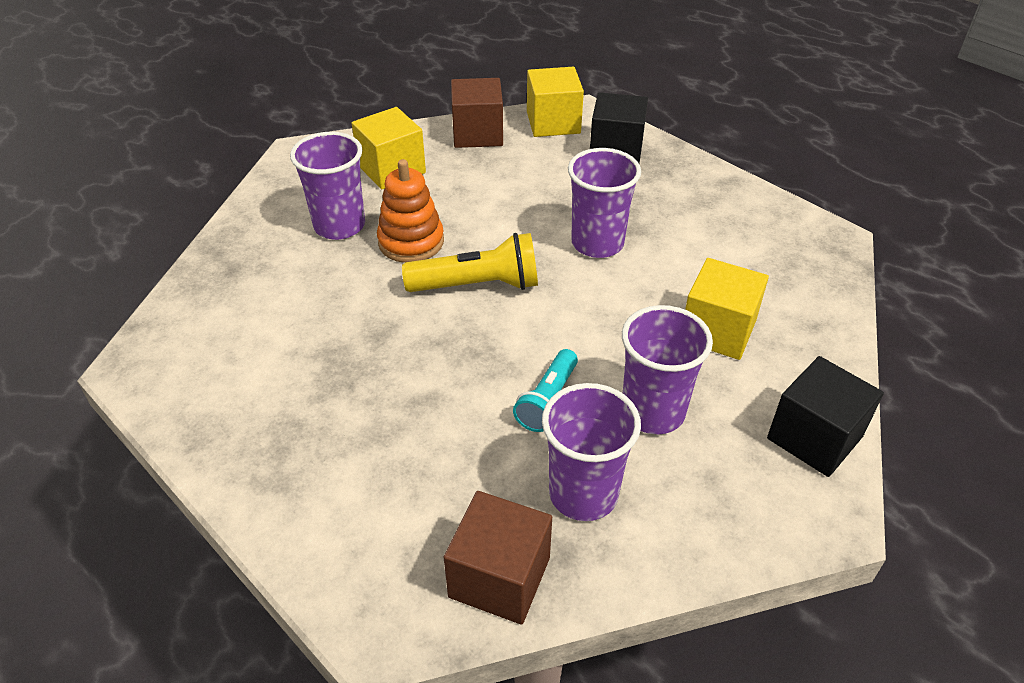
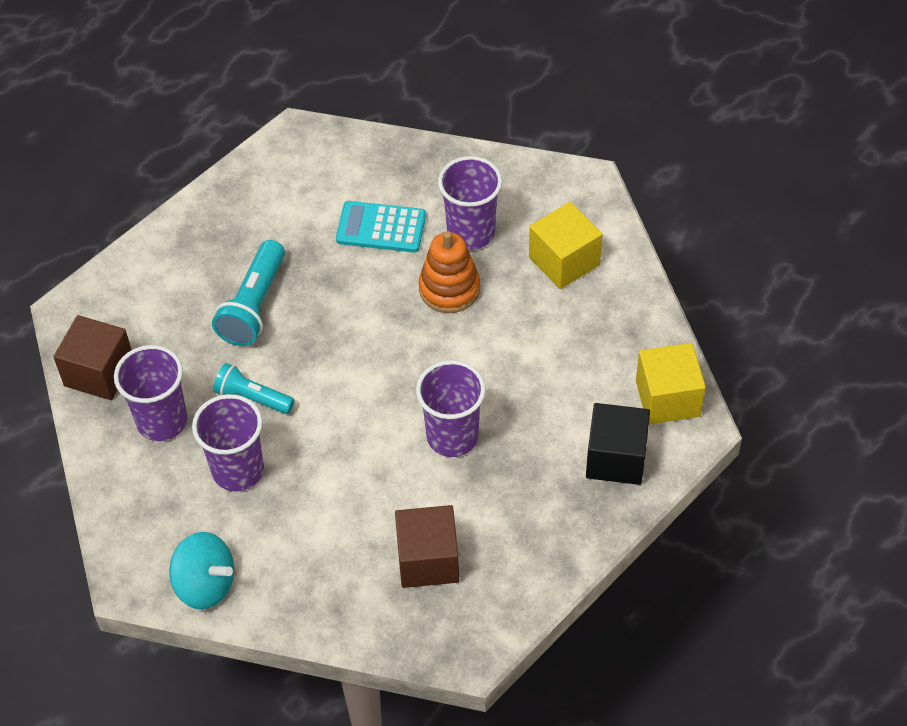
camera: 90 degrees right, 10 degrees up
(313, 291) = (381, 228): none -> turquoise calculator
(407, 403) = (254, 306): none -> turquoise flashlight
(477, 134) = (637, 329): brown cube -> brown cube (428, 560)
(478, 285) = (390, 343): yellow flashlight -> none
(717, 330) = (331, 527): yellow cube -> none
(814, 437) = (205, 584): black cube -> turquoise spinning top

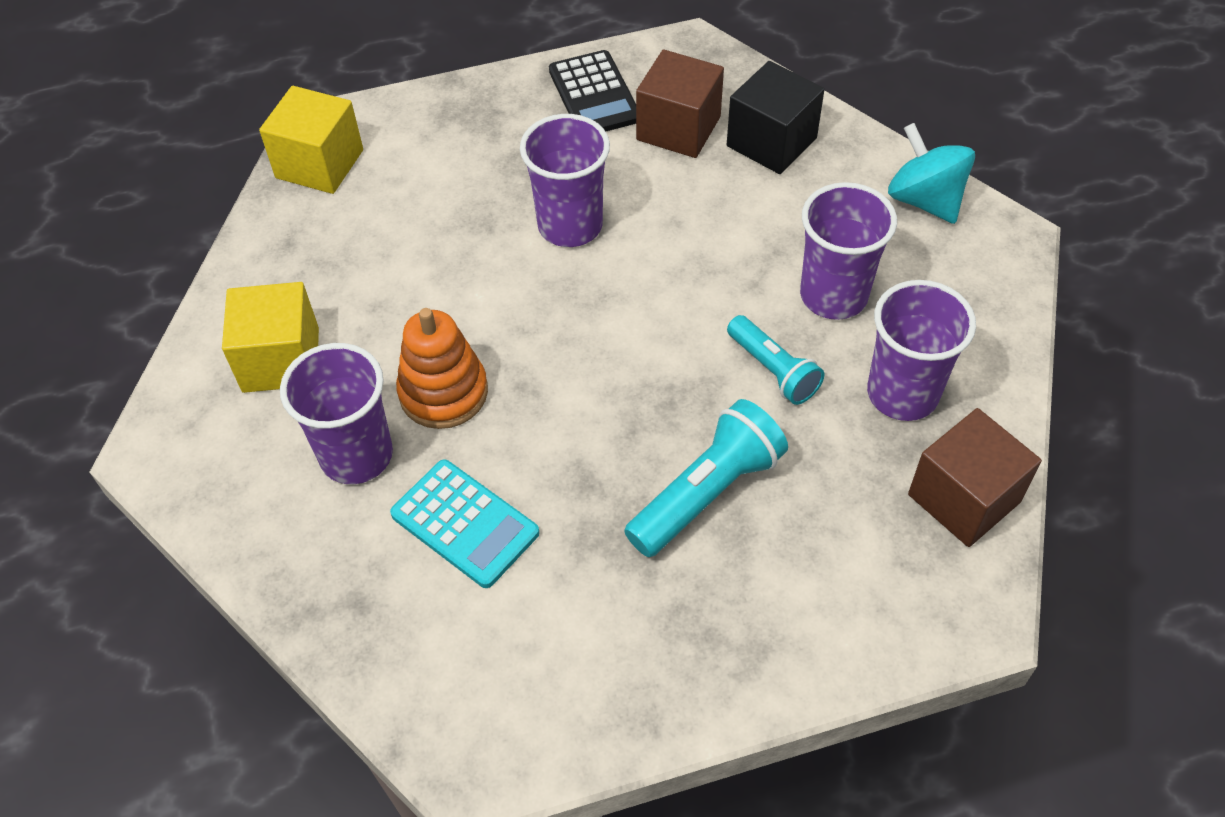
camera: 150 degrees left, 0 degrees up
(514, 560) = (594, 95): none -> black calculator
(616, 458) = (422, 135): black cube -> black cube (771, 142)

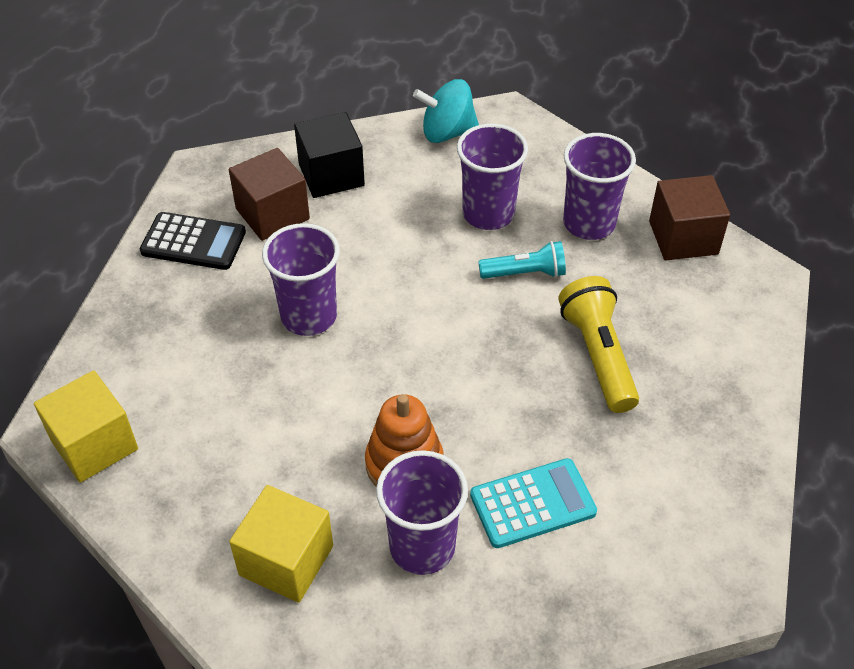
camera: 60 degrees left, 5 degrees down
(707, 492) = (598, 355): turquoise flashlight -> yellow flashlight

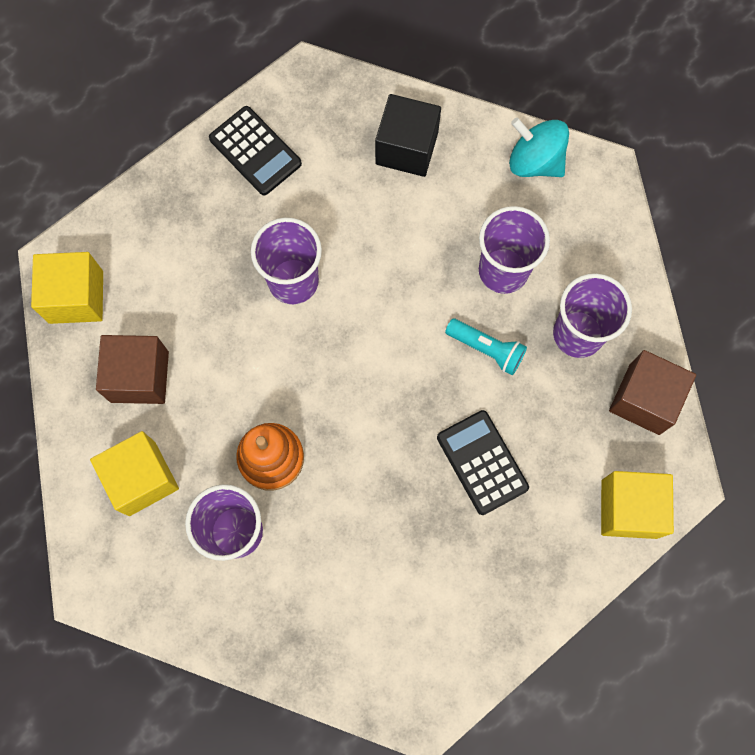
camera: 35 degrees right, 25 degrees up
(272, 214) = (333, 160): brown cube -> brown cube (139, 376)
(532, 503) = (335, 551): turquoise calculator -> none
(598, 355) = (482, 462): yellow flashlight -> black calculator
(747, 317) = (629, 508): none -> yellow cube

